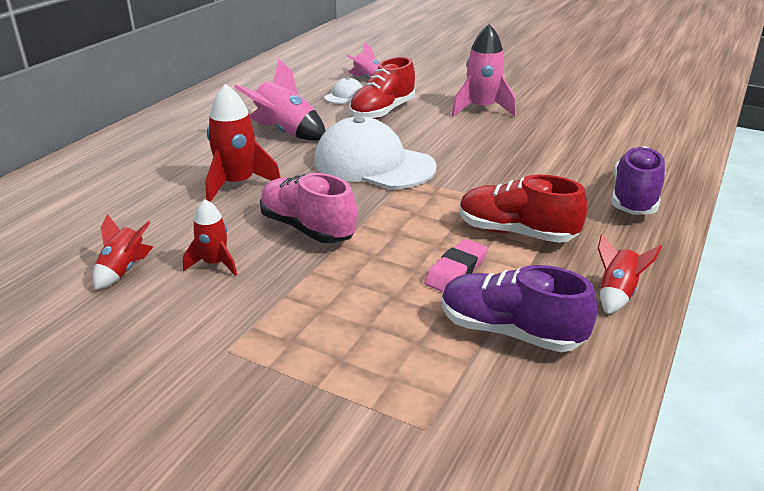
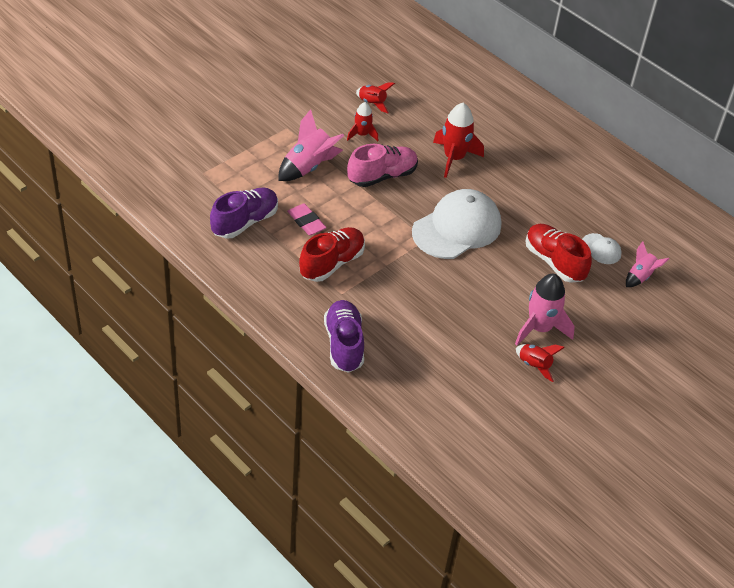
camera: 105 degrees right, 15 degrees up
(285, 132) = (531, 196): pink rocket -> pink rocket (308, 167)
(616, 294) = (250, 277): red rocket -> red rocket (534, 365)
(634, 198) = (344, 344): purple shoe -> purple shoe turned 135 degrees counterclockwise

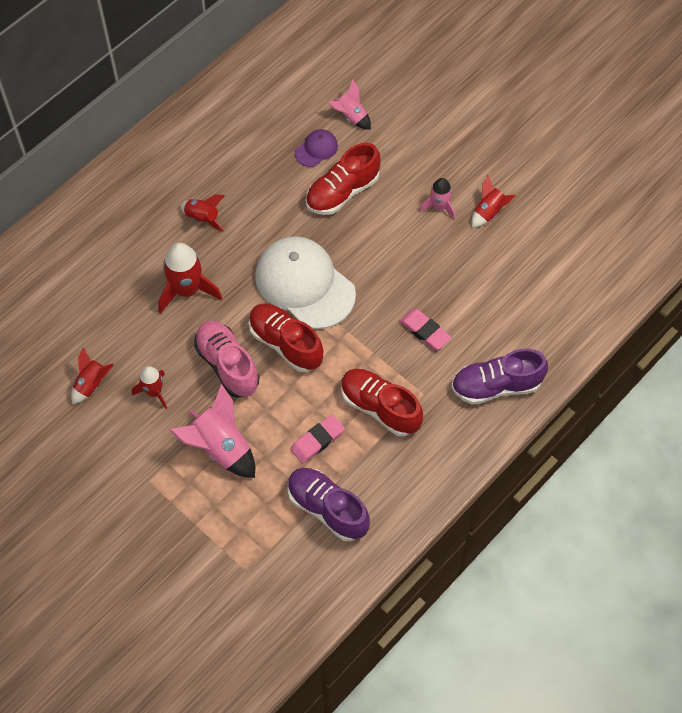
camera: 90 degrees left, 15 degrees up
(399, 211) = (285, 343): none -> red shoe
(405, 301) = (424, 331): none -> pink eraser
(524, 172) = (203, 218): none -> red rocket
(540, 328) = (439, 207): pink rocket -> pink rocket, size x0.60
(601, 249) = (316, 149): white cap -> purple cap

